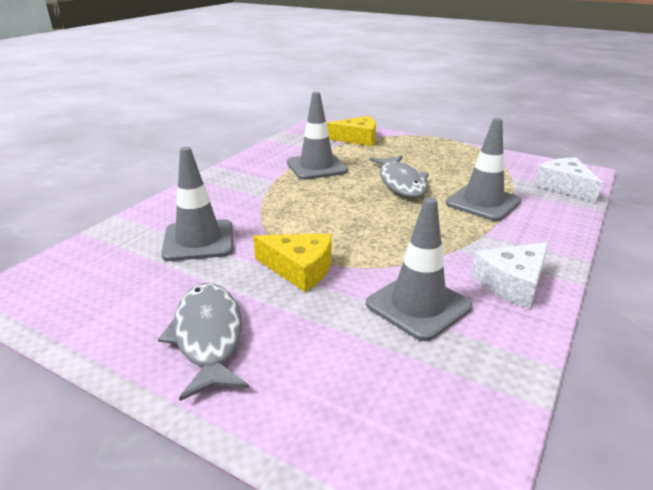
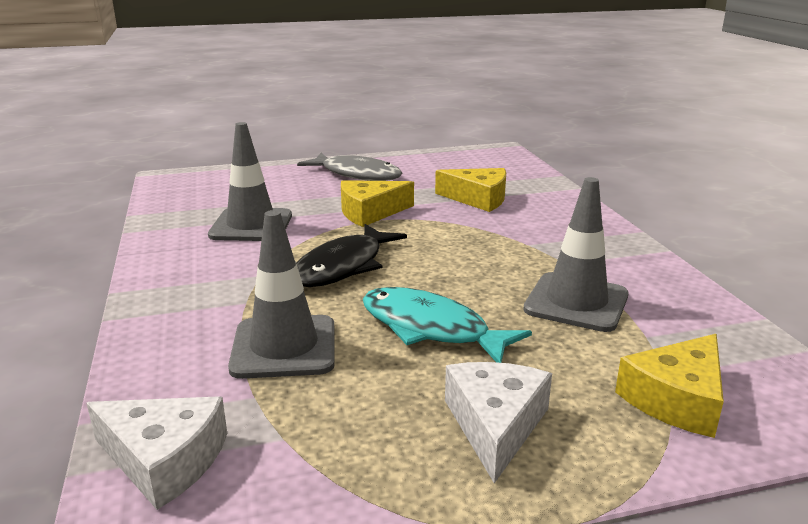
camera: 135 degrees right, 5 degrees down
(198, 241) = (478, 199): grey traffic cone -> yellow cheese
(395, 230) = (343, 266): none -> black fish
(401, 183) = (431, 329): grey fish -> turquoise fish
(512, 283) = (184, 266): white cheese -> white cheese (495, 425)

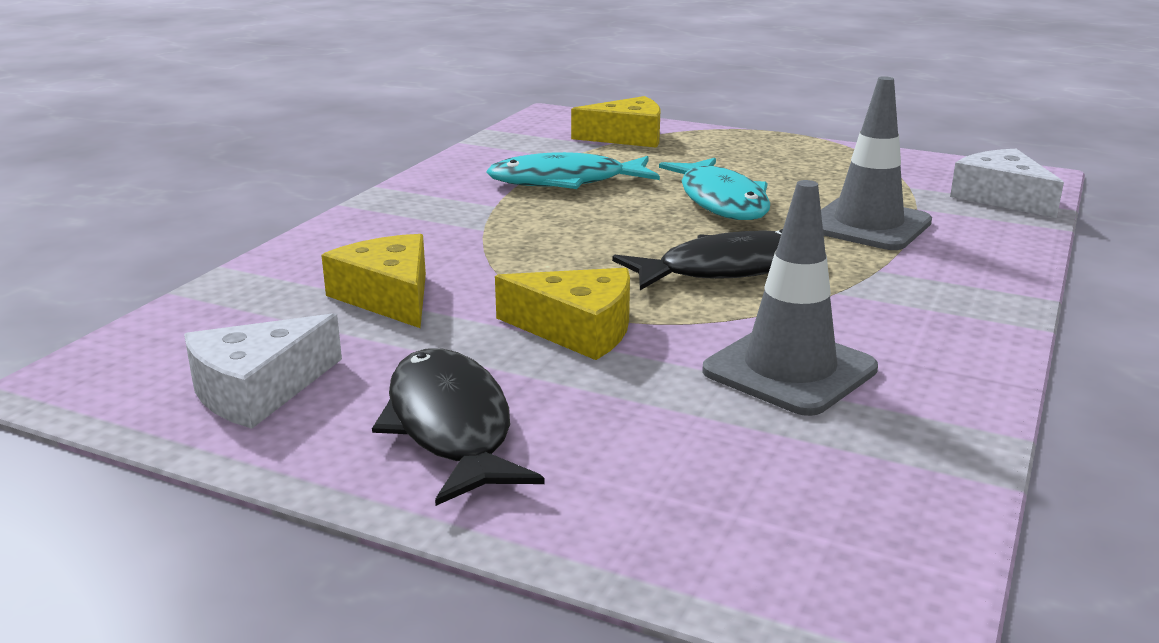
camera: 140 degrees left, 0 degrees up
(357, 174) = (451, 427): grey fish -> black fish
(495, 425) = (759, 157): white cheese -> white cheese (258, 390)
(576, 302) = (565, 182): grey traffic cone -> turquoise fish

